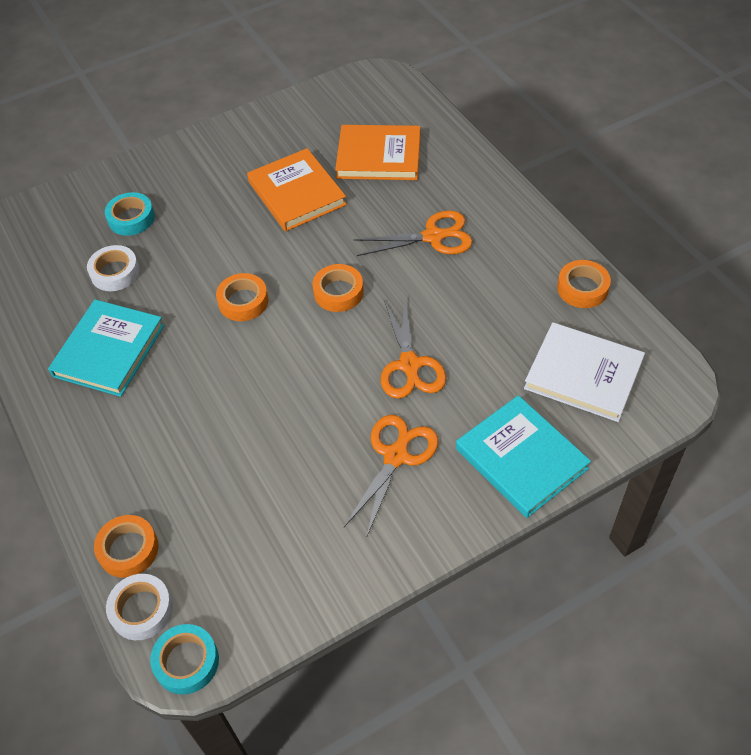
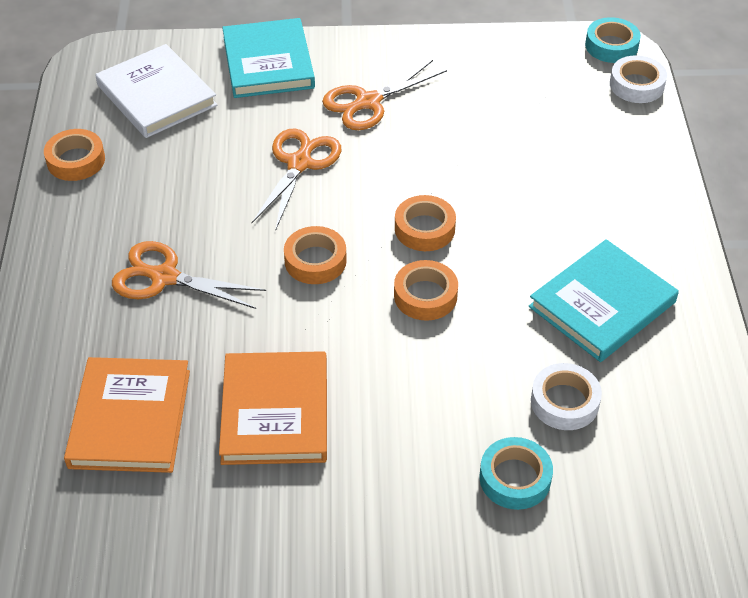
camera: 155 degrees left, 5 degrees down
(128, 549) = (635, 125): orange tape -> orange tape (424, 229)
(379, 156) = (130, 419): orange book -> orange book turned 60 degrees clockwise

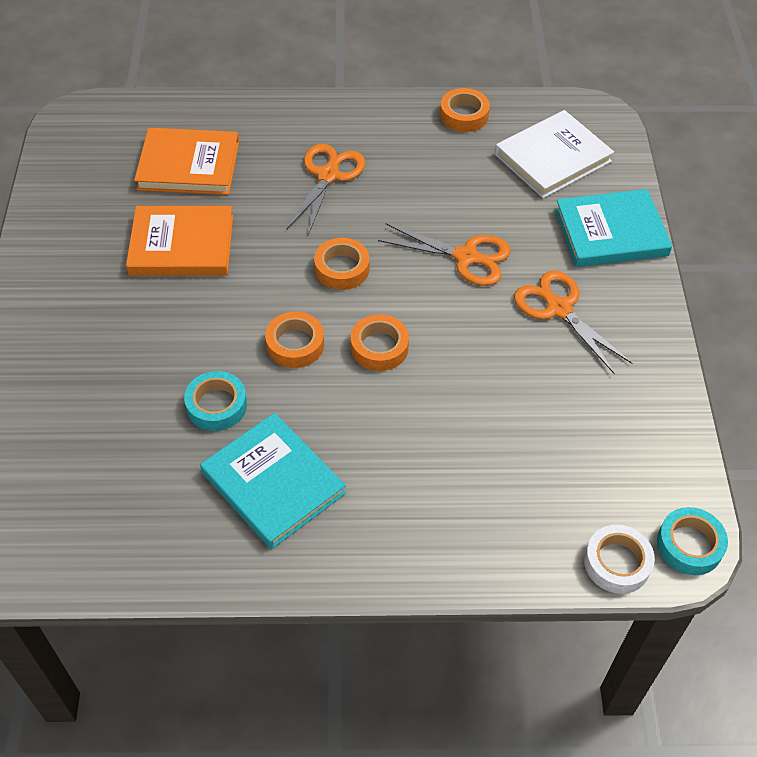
camera: 90 degrees right, 5 degrees up
(515, 478) = (88, 396): turquoise tape -> turquoise tape (216, 405)
(564, 402) = (161, 439): white tape -> none

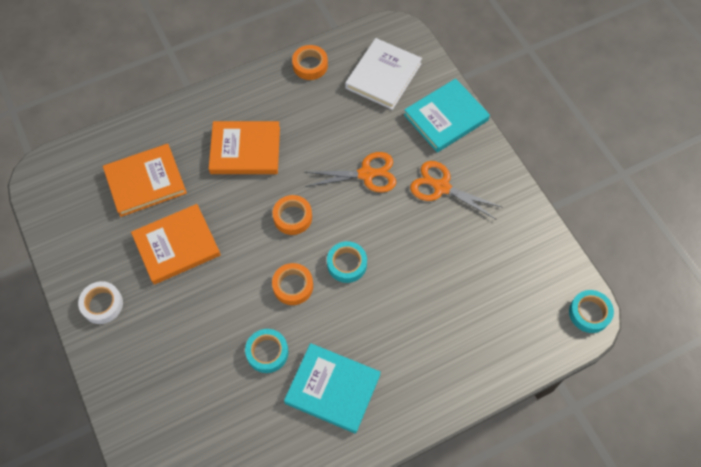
camera: 25 degrees left, 10 degrees up
(328, 175) = (245, 150): orange scissors -> orange book
(379, 347) = (347, 264): orange tape -> turquoise tape
(617, 563) = (556, 344): white tape -> white tape (102, 304)

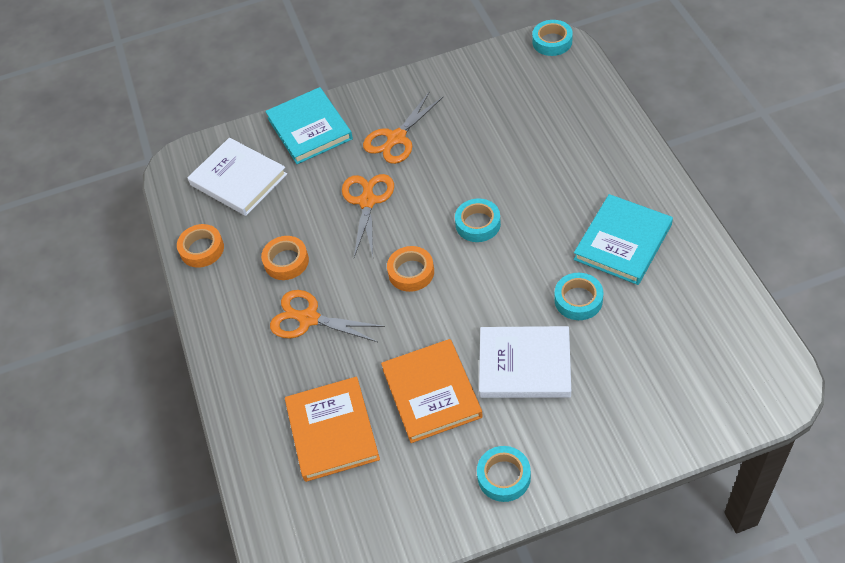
camera: 75 degrees left, 10 degrees down
(102, 304) = (504, 476): white tape -> turquoise tape
(202, 313) = (524, 365): none -> white book
(245, 150) = (309, 319): orange book -> orange scissors
(293, 286) = (499, 274): orange tape -> orange tape (286, 261)

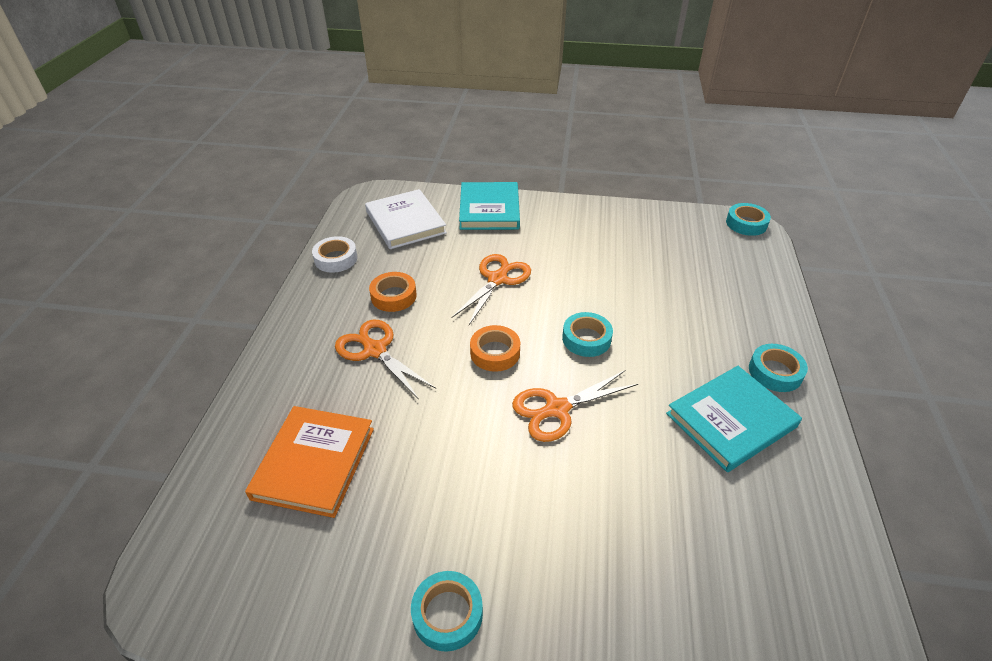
camera: 20 degrees right, 10 degrees down
(202, 249) = (336, 259): orange tape -> white tape
(396, 138) = (557, 243): orange scissors -> orange scissors (557, 409)
(431, 393) = (435, 475): orange book -> none
(524, 365) = (550, 496): white book -> none
(578, 300) = (649, 456): turquoise tape -> turquoise tape (775, 372)

